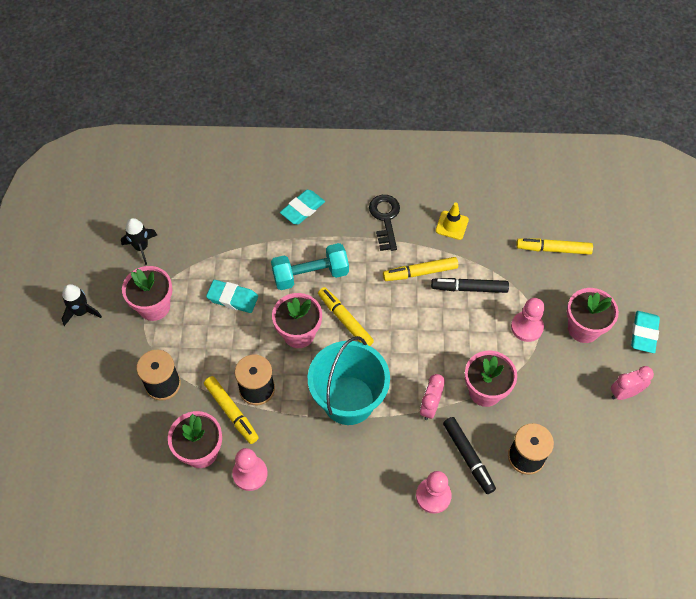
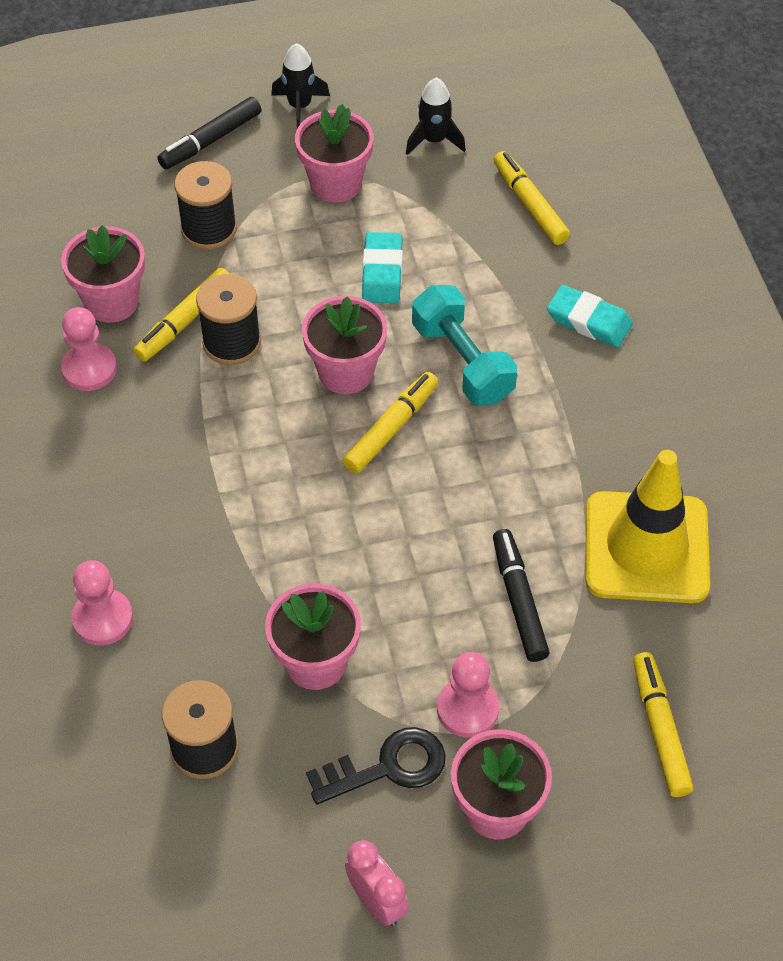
camera: 75 degrees right, 5 degrees down
(348, 400) = (244, 466): turquoise bucket -> none
(385, 219) = (618, 442): black key -> black key (387, 767)
(420, 272) = (524, 518): yellow marker -> yellow marker (530, 204)
(430, 407) = (263, 583): pink clock -> none
(452, 225) = (646, 548): yellow traffic cone -> yellow traffic cone, size x2.20
(468, 457) = (183, 658): black marker -> black marker (211, 140)
(644, 333) = (521, 924): turquoise eraser -> none

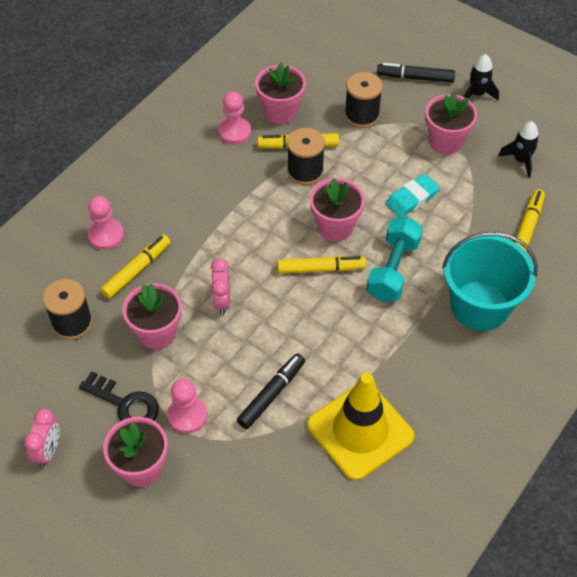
camera: 50 degrees right, 0 degrees up
(337, 560) = (222, 301): none -> pink clock
(589, 321) = (479, 306): turquoise eraser -> turquoise bucket
(660, 729) = (253, 512): yellow marker -> yellow marker (137, 270)

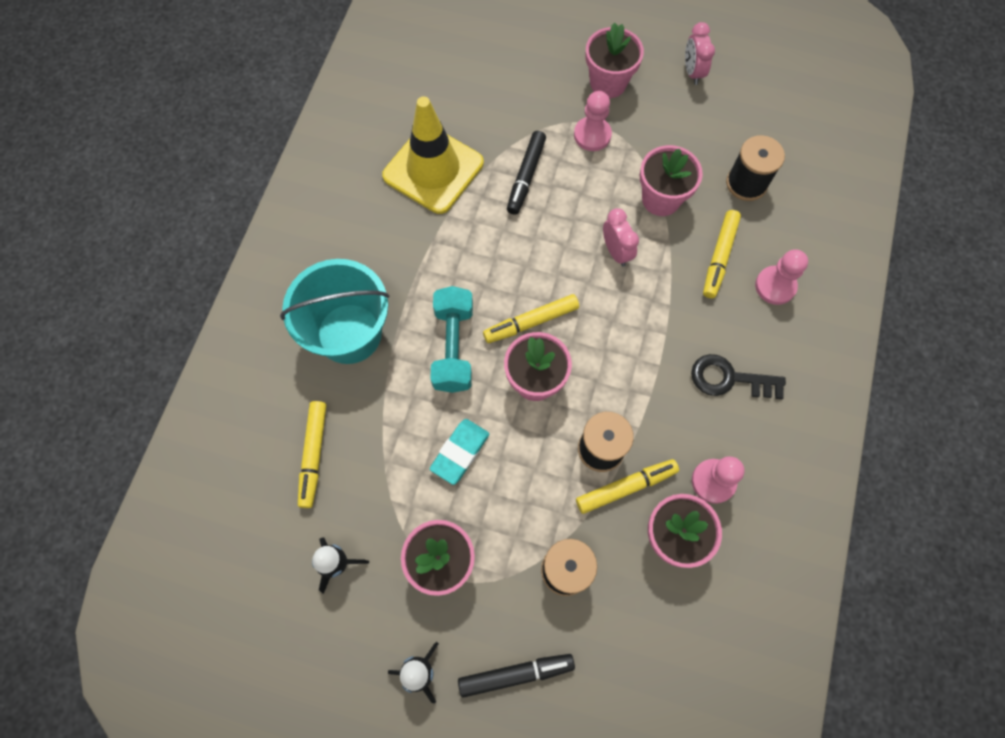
camera: 160 degrees right, 15 degrees up
(125, 404) = (652, 127): black key -> black key (729, 378)

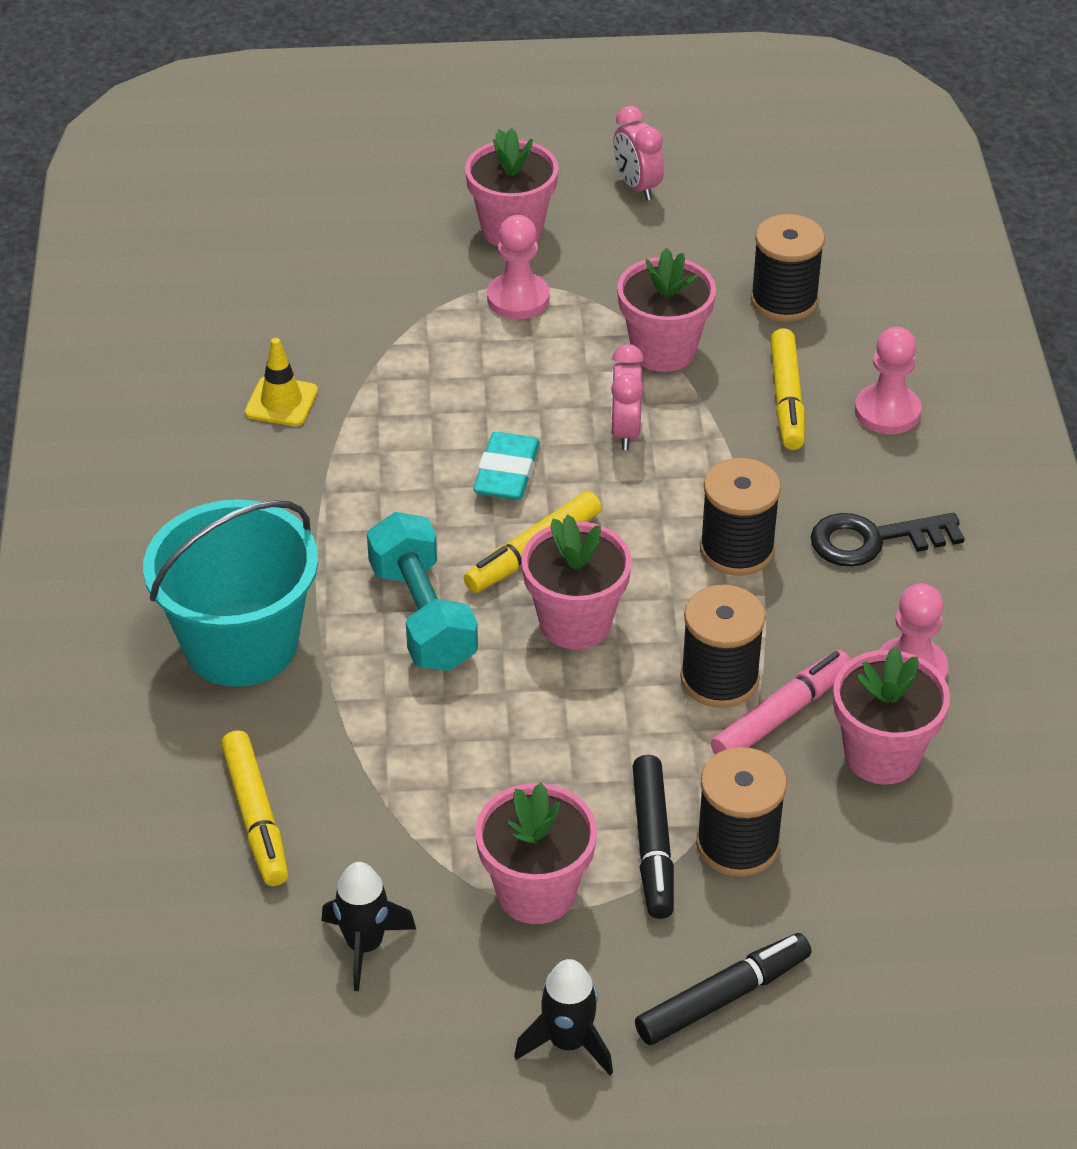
camera: 20 degrees left, 25 degrees down
(433, 169) = (281, 402): yellow traffic cone -> yellow traffic cone, size x0.45
(460, 452) = (498, 745): turquoise eraser -> turquoise eraser (507, 473)
(526, 176) = (437, 374): black marker -> black marker (653, 845)
(616, 252) = (625, 431): pink clock -> pink clock turned 135 degrees counterclockwise
(625, 487) = (781, 715): yellow marker -> pink marker
(647, 359) = (737, 549): none -> black spool

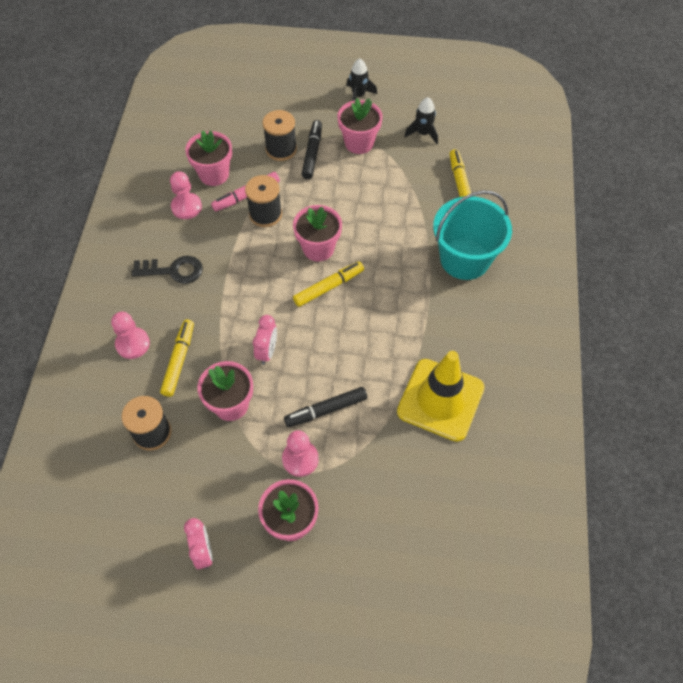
camera: 170 degrees left, 15 degrees up
(281, 402) = (440, 400): yellow traffic cone -> yellow traffic cone, size x2.20
(422, 616) = (384, 261): turquoise dumbbell -> none
(507, 473) = (331, 334): turquoise eraser -> none
(723, 997) = (303, 102): black marker -> black marker (326, 410)
(737, 549) = (236, 275): black spool -> none

